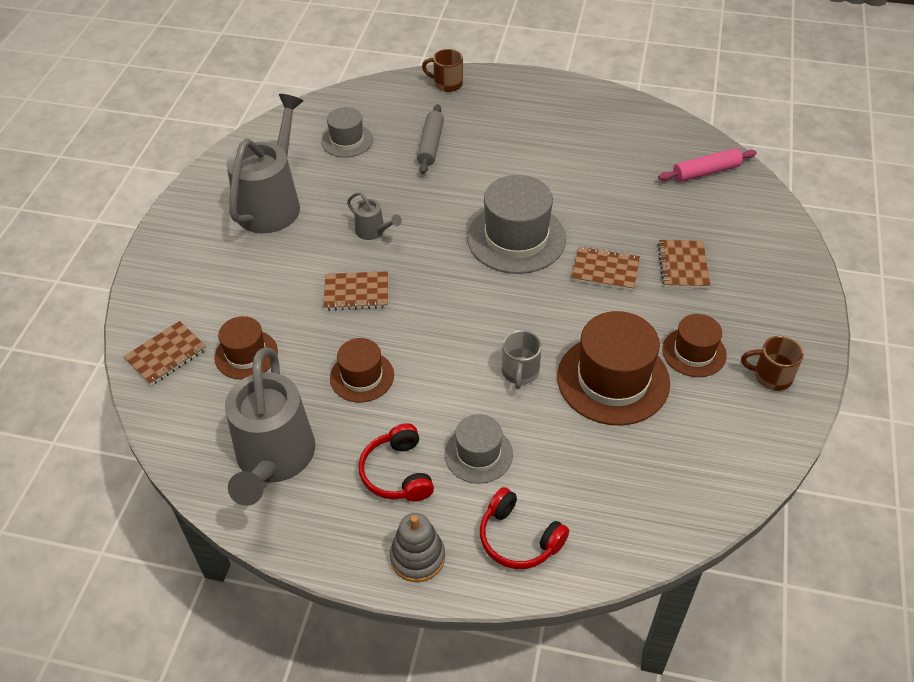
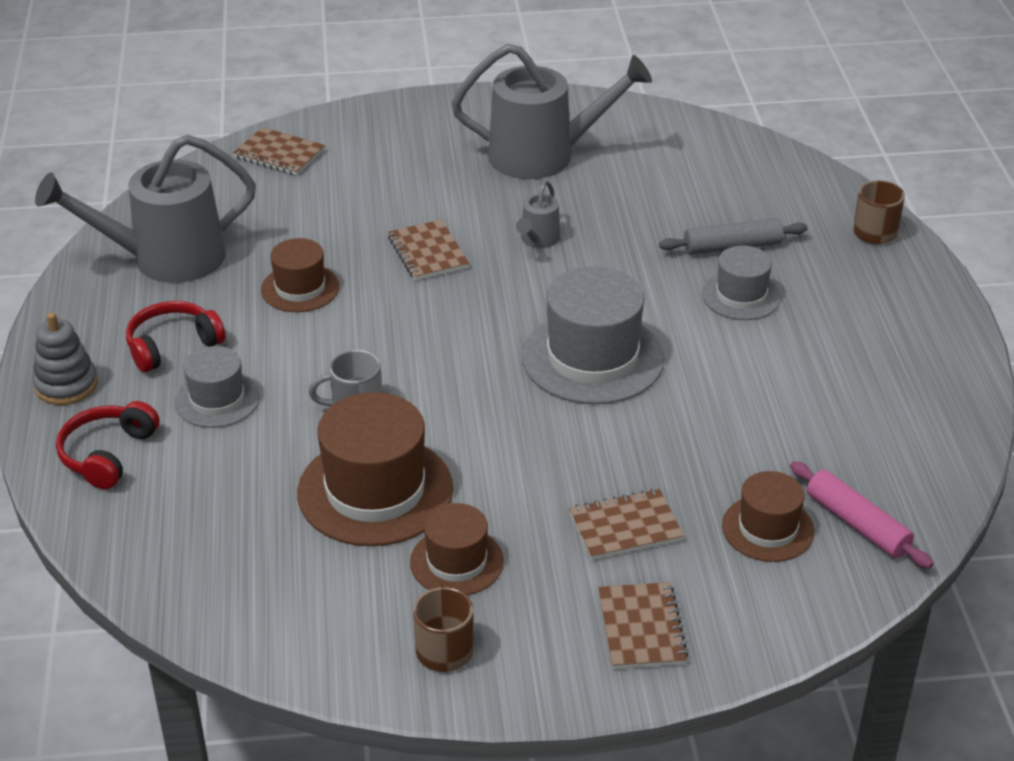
camera: 70 degrees right, 10 degrees down
(246, 354) = (300, 202): brown hat -> brown hat (768, 528)
(347, 141) = (693, 179): grey hat -> grey hat (741, 296)
(605, 270) = (574, 450): brown notebook -> brown notebook (641, 628)

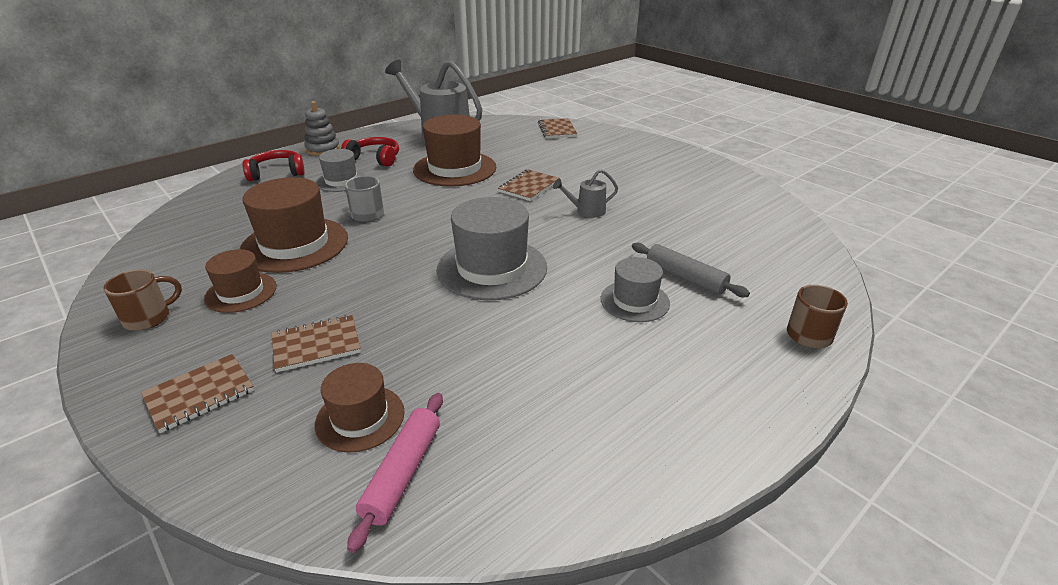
camera: 55 degrees right, 5 degrees down
(300, 288) = (455, 168): brown hat -> brown hat, size x1.73
(544, 156) = (669, 186): grey watering can -> none
(625, 527) = (316, 345): brown notebook -> brown notebook turned 60 degrees counterclockwise

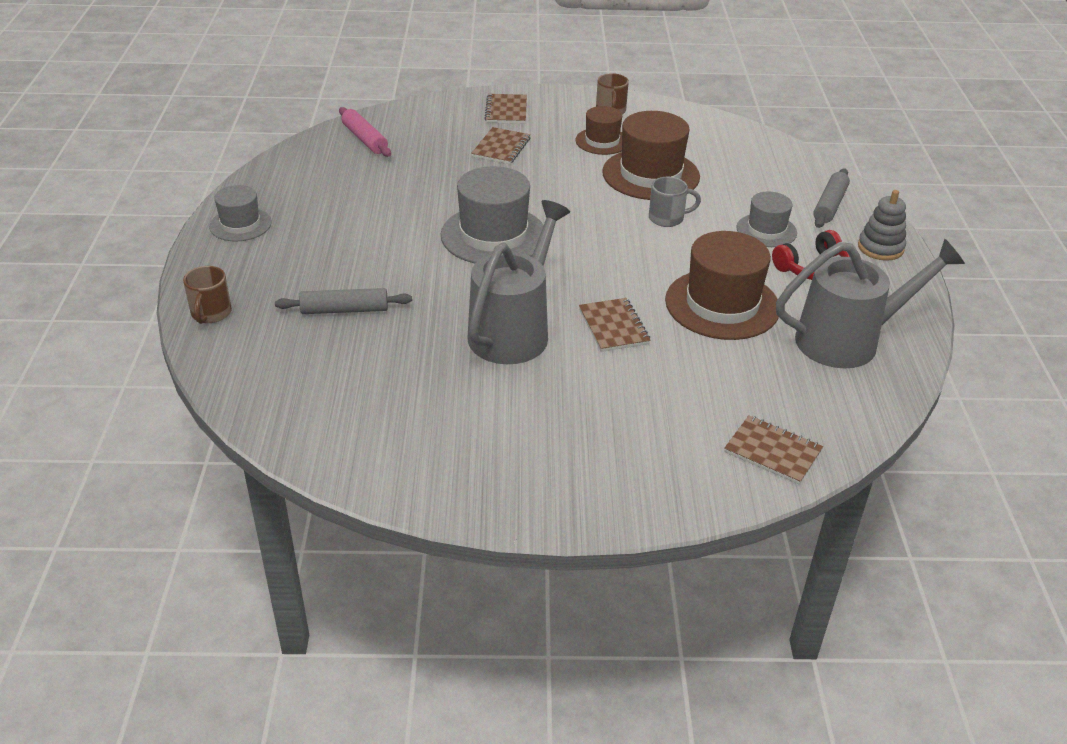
camera: 130 degrees right, 5 degrees up
(277, 173) = (829, 205): red headphones -> grey rolling pin
(360, 418) = (418, 141): brown hat -> none
(586, 211) = (514, 330): grey watering can -> grey watering can, size x2.23
(635, 301) = (360, 269): grey hat -> grey hat (240, 224)

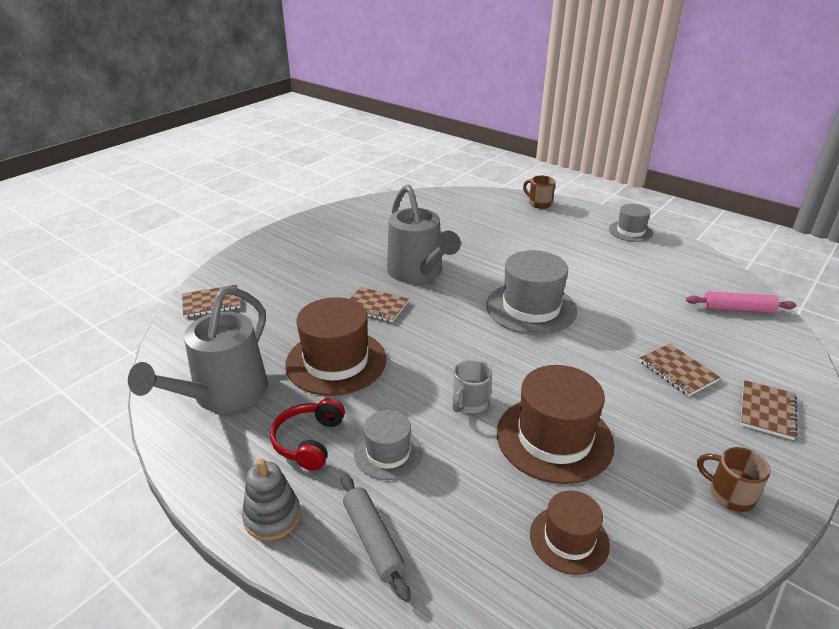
camera: 130 degrees right, 5 degrees down
(344, 310) = (501, 234): grey rolling pin -> none
(506, 111) = (767, 411): brown notebook -> brown notebook turned 75 degrees clockwise
(602, 141) = (652, 444): brown hat -> brown hat (569, 539)

